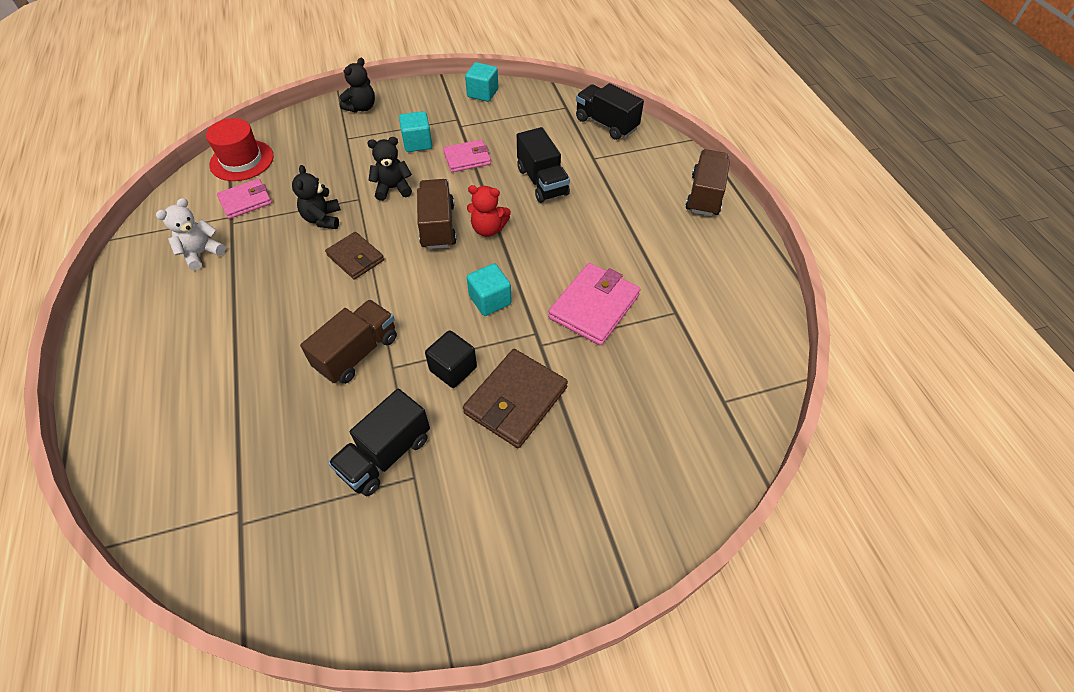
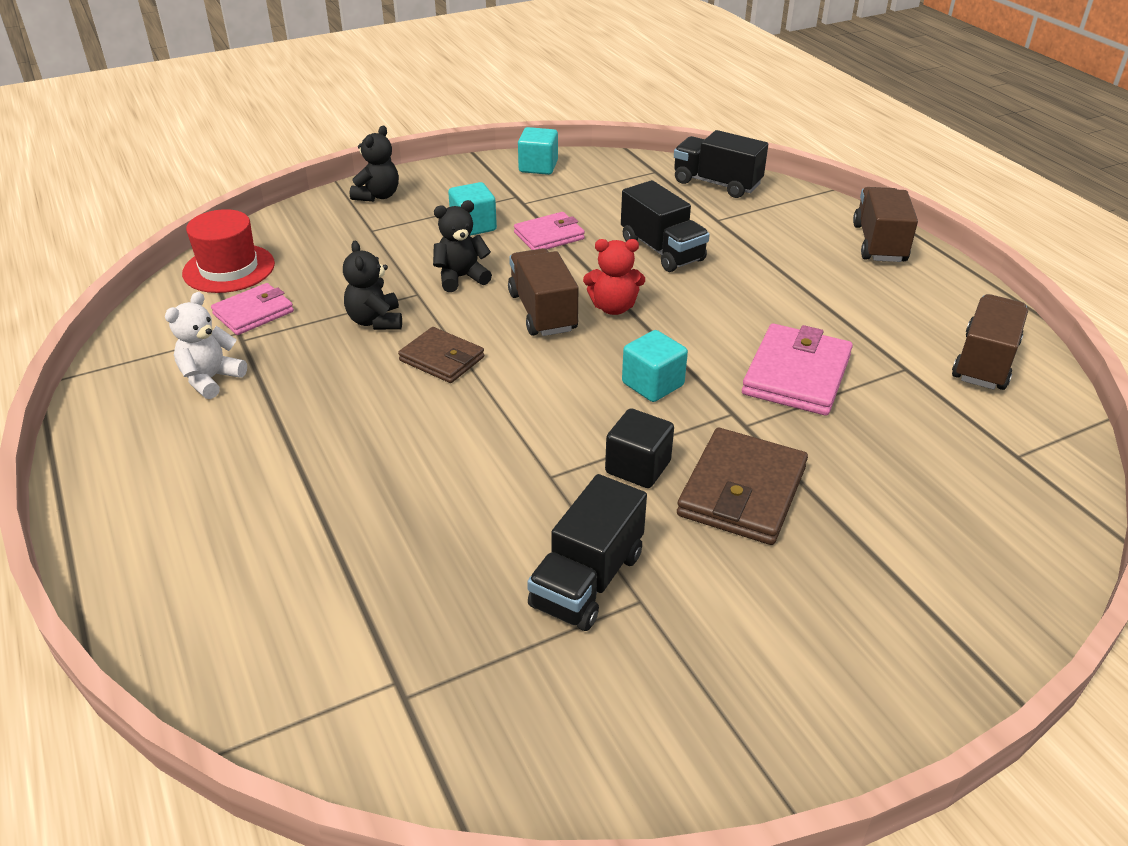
camera: 10 degrees left, 15 degrees down
(357, 353) = (492, 466): brown truck -> brown truck (984, 362)

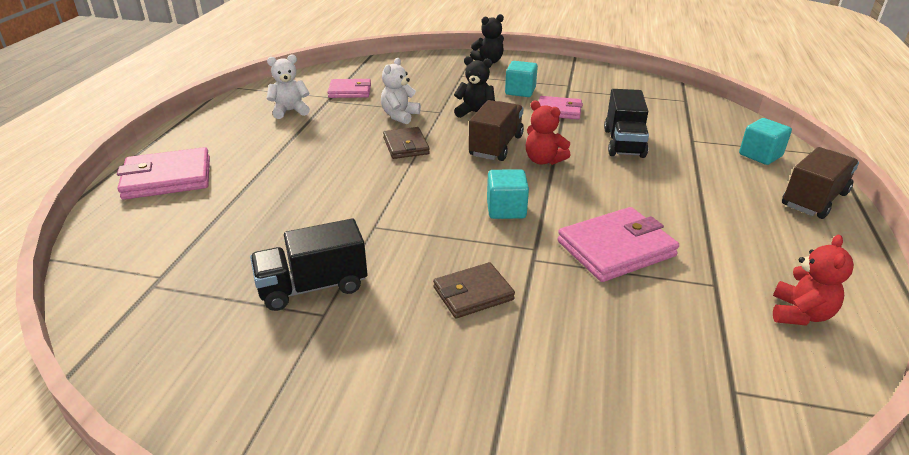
camera: 40 degrees right, 5 degrees down
(185, 561) = (167, 178): none -> pink wallet
(229, 268) = (368, 69): red hat -> none
(375, 321) = (400, 116): black teddy bear -> white teddy bear
(538, 167) = (605, 75): turquoise cube -> turquoise cube (760, 155)
(638, 467) = (429, 247): black cube -> none
(716, 183) = (723, 120): black truck -> none
(742, 491) = (473, 293): brown wallet -> brown wallet, size x0.64
(984, 362) = (800, 314): brown truck -> red teddy bear

